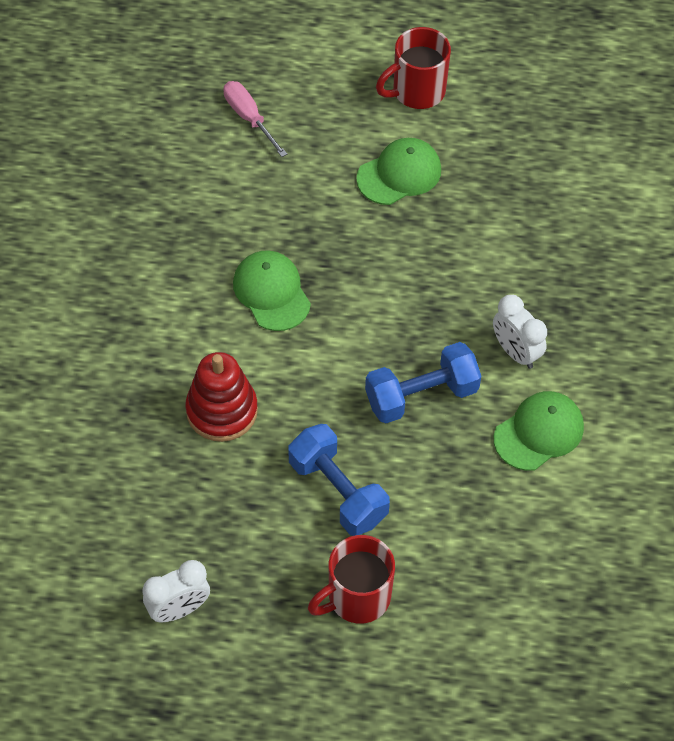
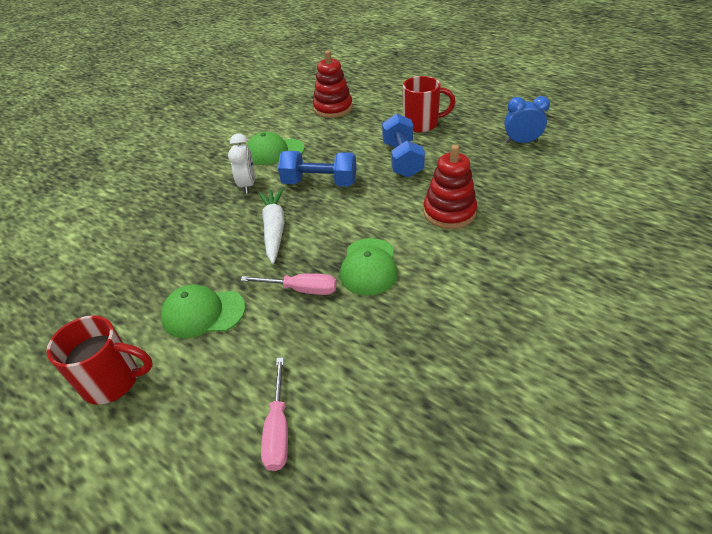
camera: 145 degrees left, 15 degrees down
(179, 609) = (521, 142): white clock -> blue clock
(323, 237) = (301, 289): none -> pink screwdriver
(416, 297) = (274, 229): none -> white carrot
(537, 584) = (333, 108): none -> red stacking toy

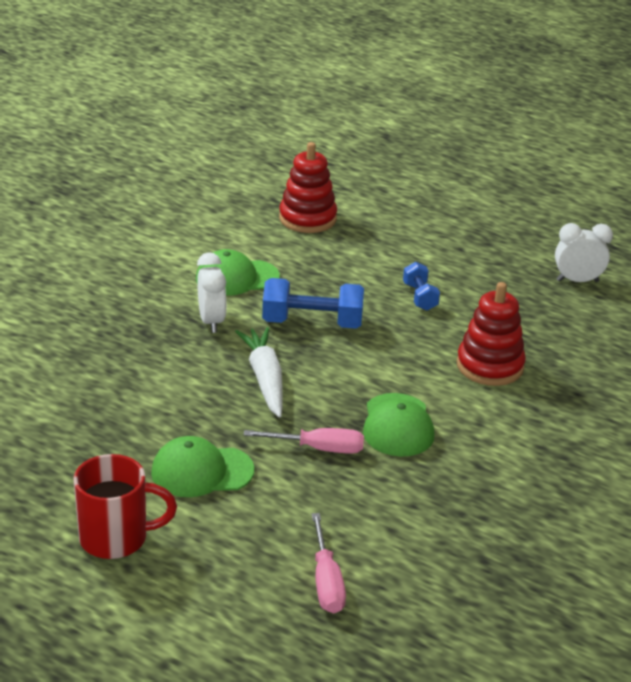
camera: 10 degrees left, 10 degrees down
(402, 159) = (420, 297): blue dumbbell -> blue dumbbell, size x0.57
(422, 124) = (440, 249): red mug -> none
(521, 142) = (577, 281): blue clock -> white clock

